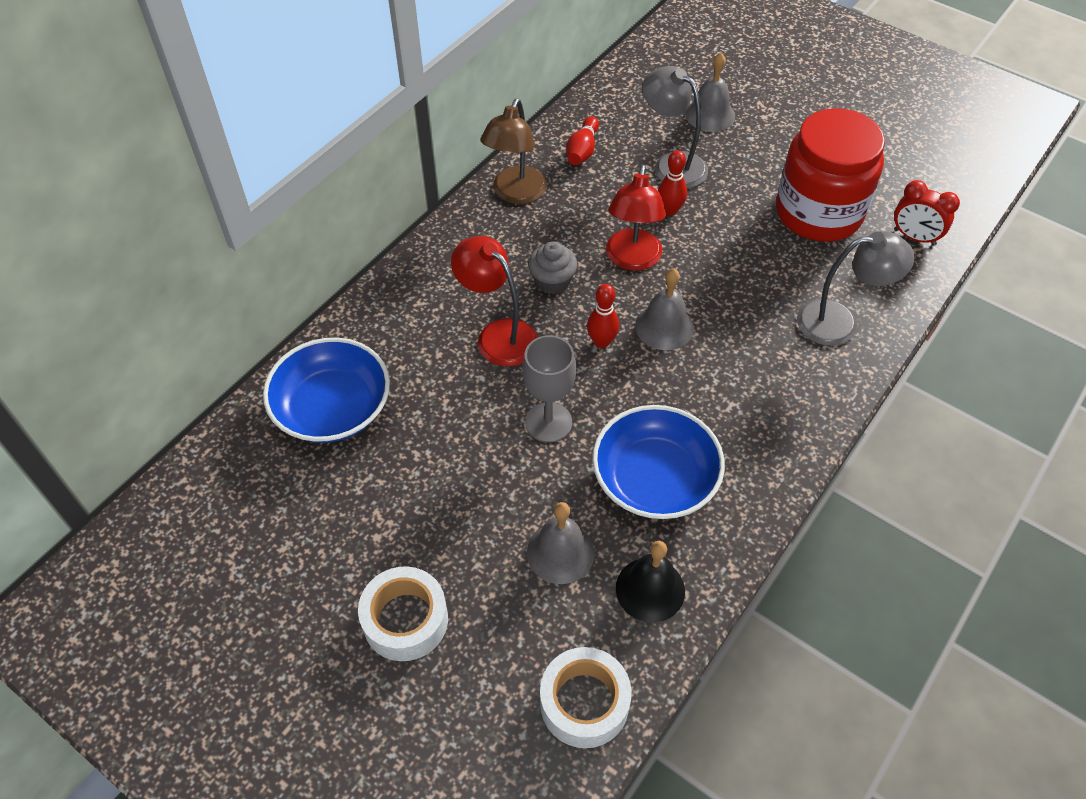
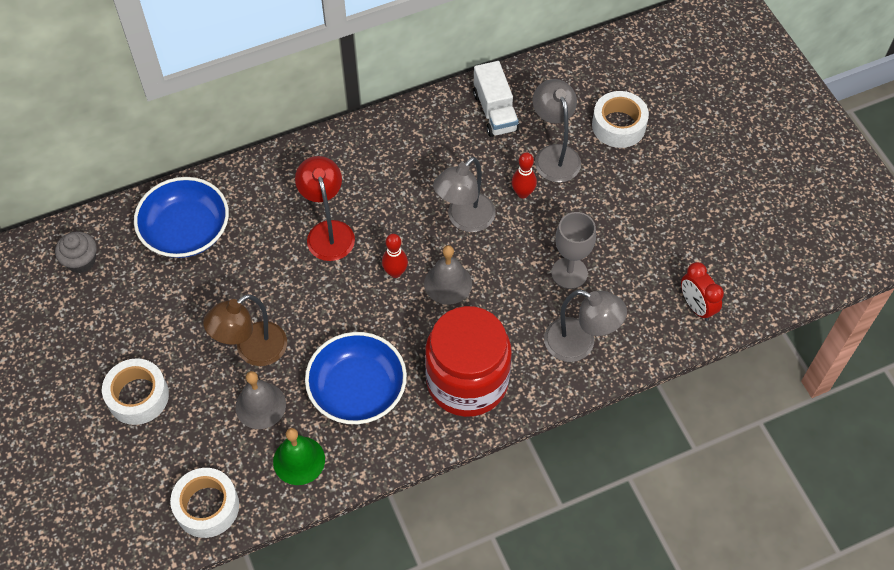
camera: 30 degrees right, 5 degrees up
(515, 194) = (419, 125): brown lamp -> brown lamp (252, 351)
(548, 422) = (316, 313): grey goblet -> grey goblet (569, 273)
(552, 281) = (395, 209): grey cupcake -> grey cupcake (81, 261)
(582, 150) = (495, 111): red bowling pin -> white truck
(632, 260) = (464, 220): red lamp -> grey lamp
(650, 589) = (299, 460): black bell -> green bell
(710, 115) = (618, 125): grey bell -> white tape
(818, 213) = (636, 250): red jar -> red jar (467, 381)

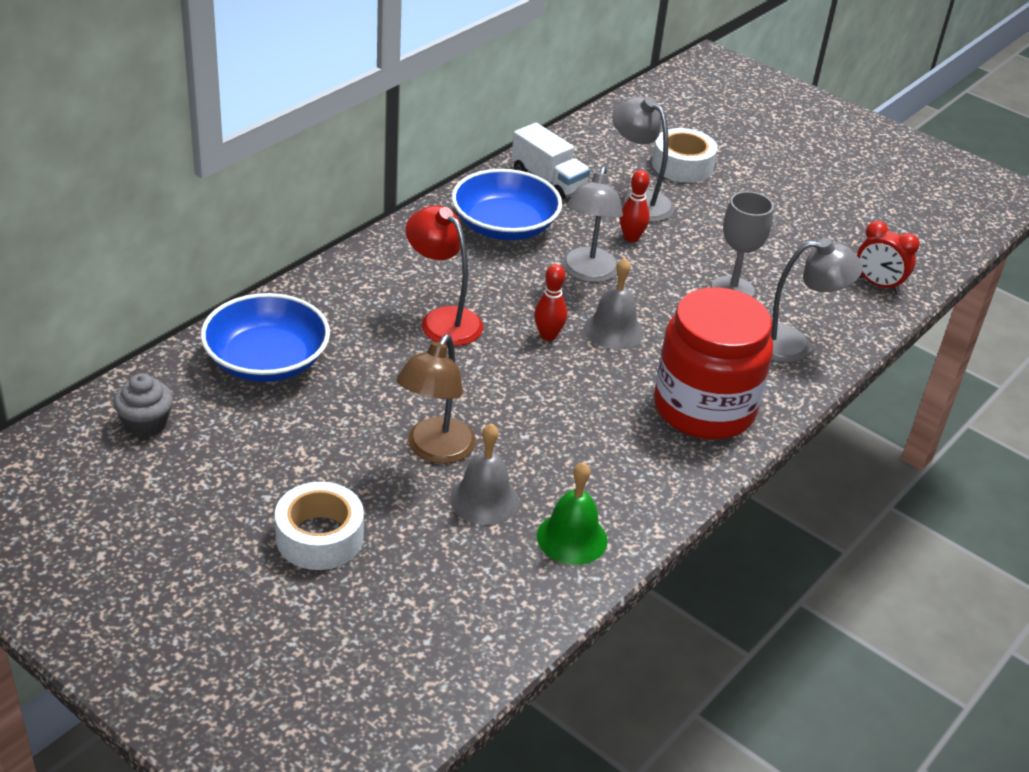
camera: 30 degrees left, 20 degrees down
(207, 507) = (493, 621): white tape -> none
(357, 389) = (588, 450): blue bowl -> blue bowl (504, 226)

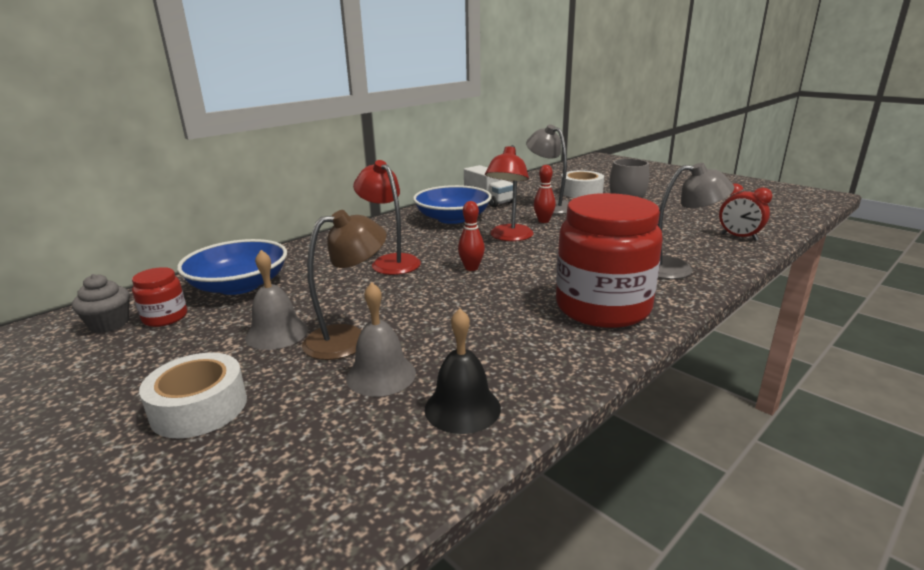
camera: 10 degrees right, 15 degrees down
(207, 415) = (165, 317): none -> red jar
(435, 450) = (349, 338): brown lamp -> brown lamp turned 150 degrees counterclockwise
(572, 538) = (462, 408): green bell -> black bell
(588, 273) = (509, 237): grey lamp -> red lamp
(613, 330) = (525, 264): grey bell -> grey bell (277, 333)

